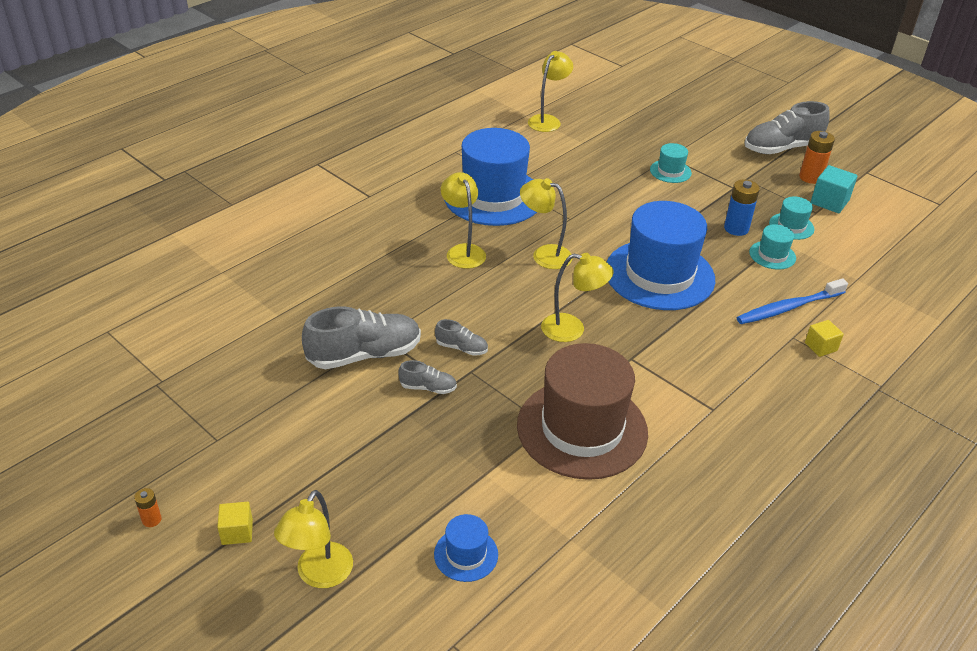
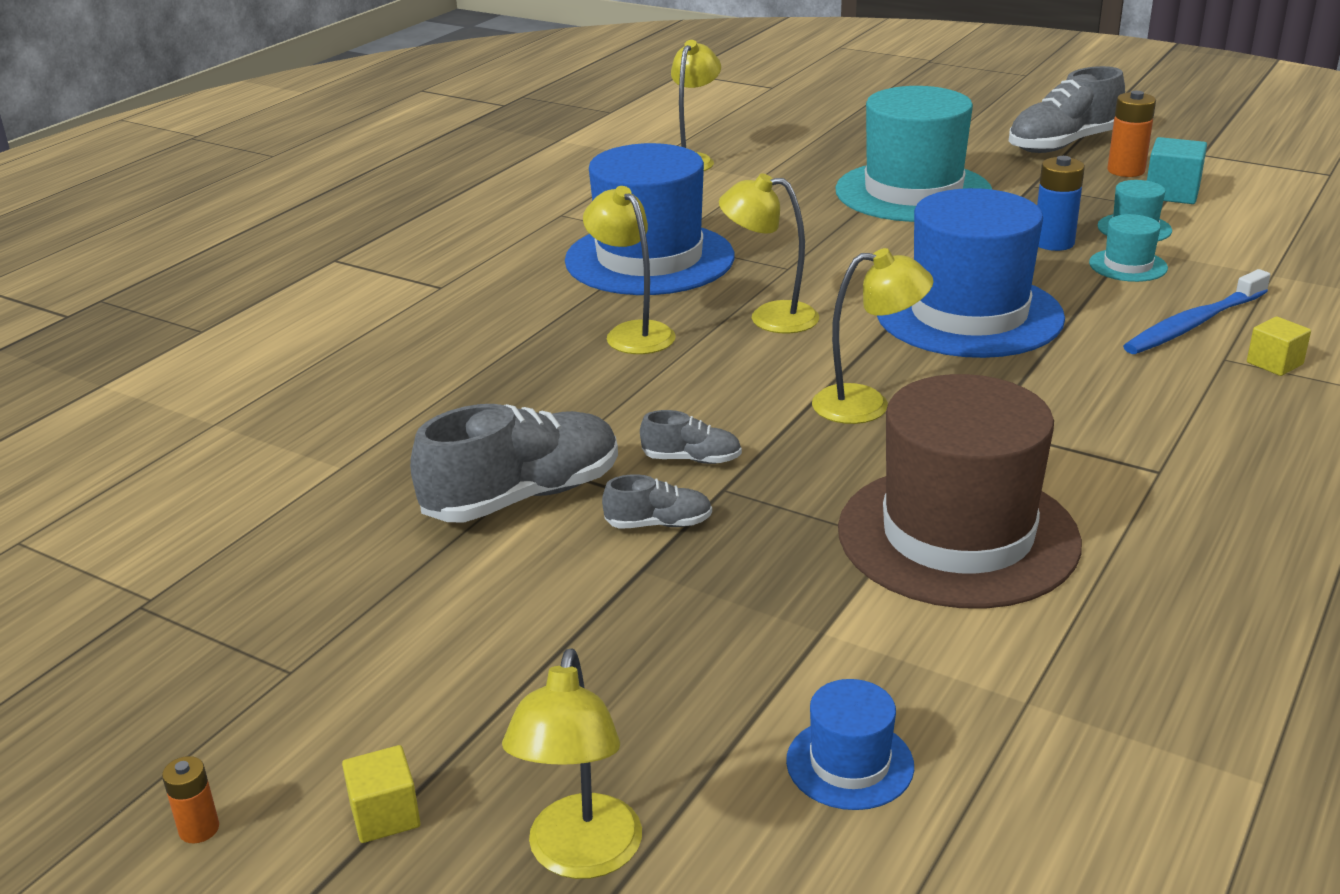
camera: 10 degrees left, 10 degrees down
(670, 171) = (913, 192): turquoise hat -> turquoise hat, size x2.31

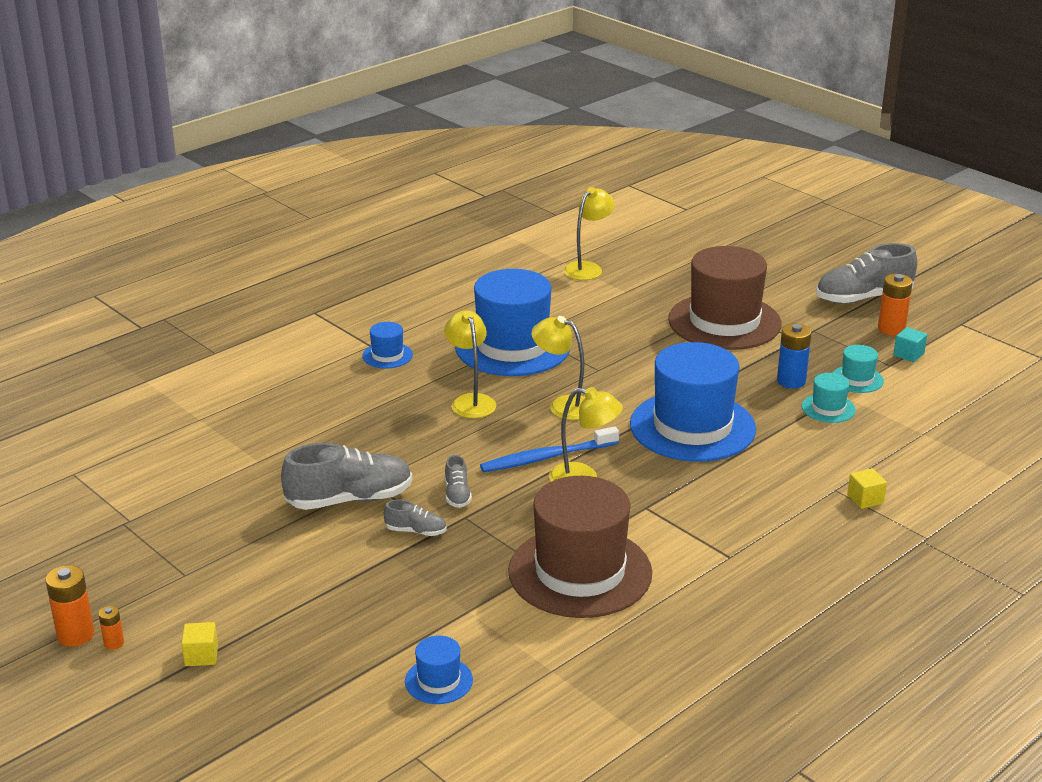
camera: 15 degrees right, 0 degrees up
(114, 829) = (75, 635): none -> orange battery
(473, 295) = (387, 355): none -> blue hat
(580, 856) = (283, 695): yellow lamp -> none
(691, 459) = (457, 495): grey shoe -> grey shoe turned 60 degrees clockwise
(913, 192) = (724, 322): turquoise hat -> brown hat
(1171, 193) = (908, 354): turquoise cube -> turquoise cube, size x0.65
(1193, 324) = (835, 461): blue toothbrush -> blue toothbrush (546, 457)

